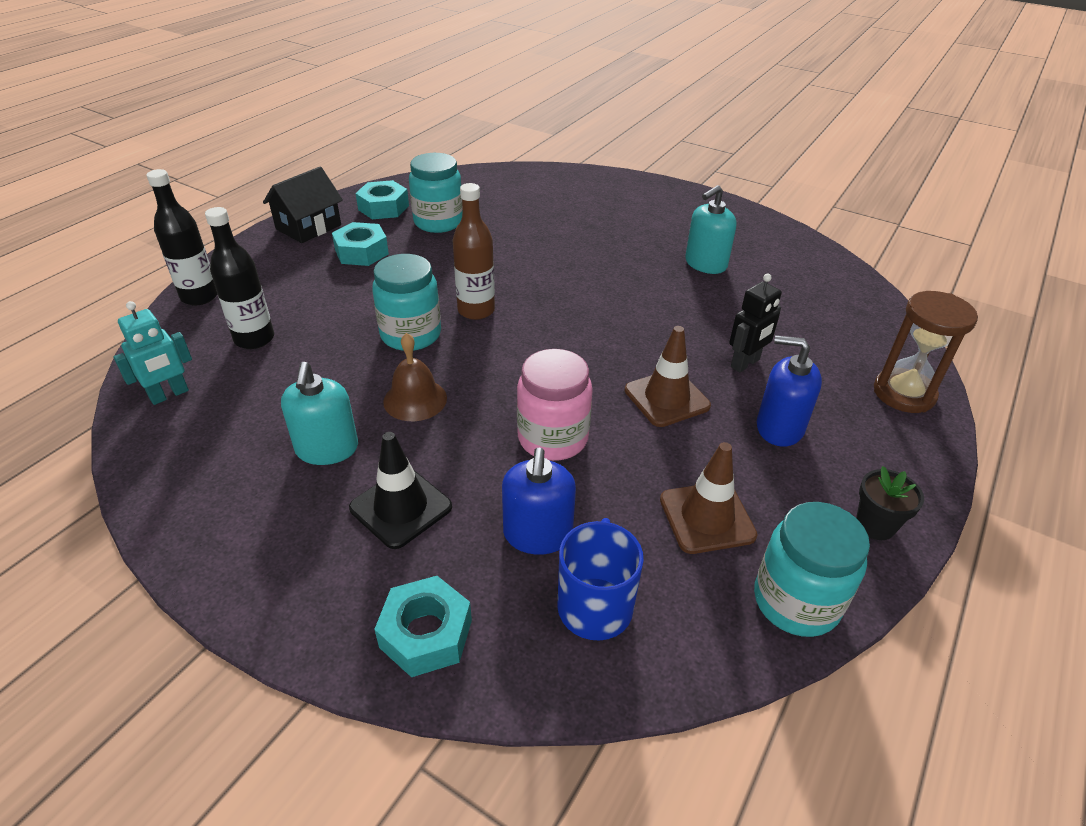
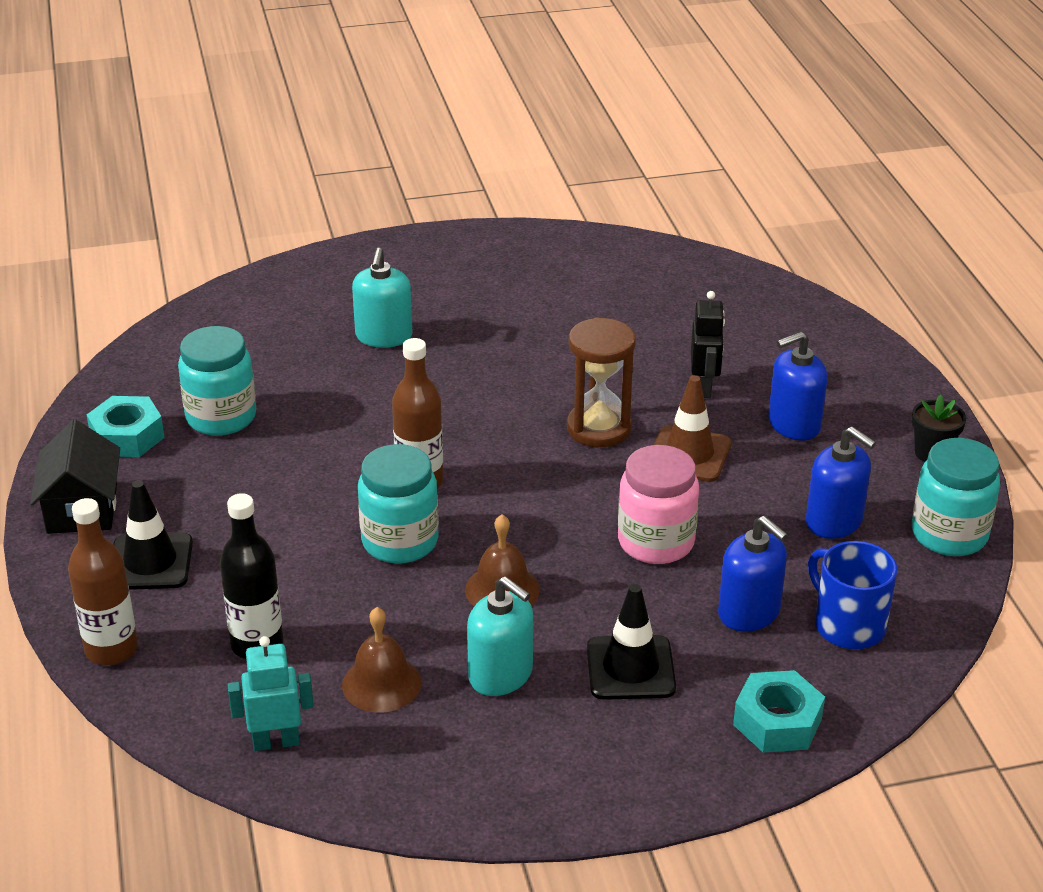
camera: 45 degrees left, 5 degrees down
(169, 395) = (276, 742): turquoise robot -> turquoise robot turned 105 degrees counterclockwise
(200, 296) = (111, 650): black bottle -> brown bottle
(265, 404) = (381, 683): none -> brown bell
(288, 268) = (150, 562): none -> black traffic cone
(361, 252) = (198, 497): turquoise nut -> none
(705, 264) = (547, 312): turquoise soap dispenser -> turquoise soap dispenser (384, 336)
(707, 517) = (834, 521): brown traffic cone -> blue soap dispenser
(904, 393) = (837, 342): brown hourglass -> brown hourglass (598, 428)

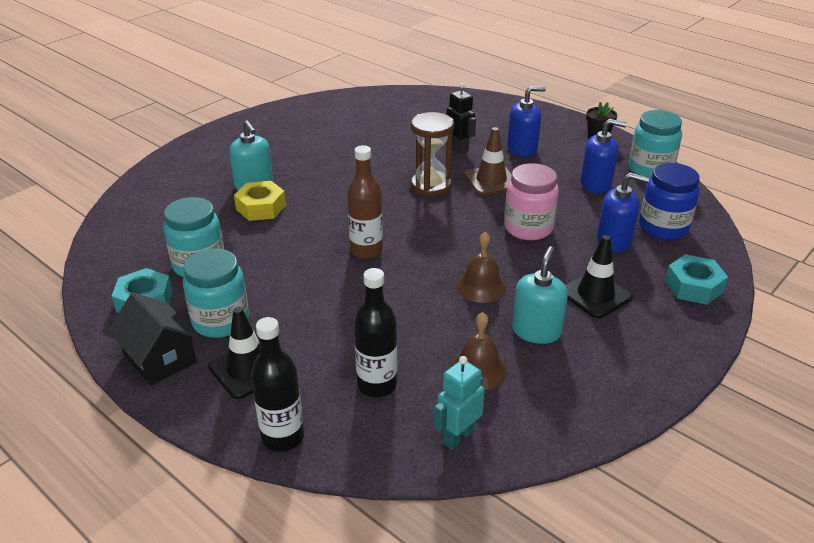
camera: 35 degrees left, 0 degrees up
(111, 650) = (283, 437): brown bottle -> black bottle
(360, 371) = (261, 207): none -> yellow nut
(400, 541) = (393, 287): turquoise jar -> turquoise jar (221, 321)
(501, 674) = (536, 331): turquoise soap dispenser -> turquoise soap dispenser turned 75 degrees counterclockwise
(793, 424) = (522, 149): blue soap dispenser -> blue soap dispenser turned 135 degrees counterclockwise
(848, 625) = (663, 227): blue mug -> blue jar

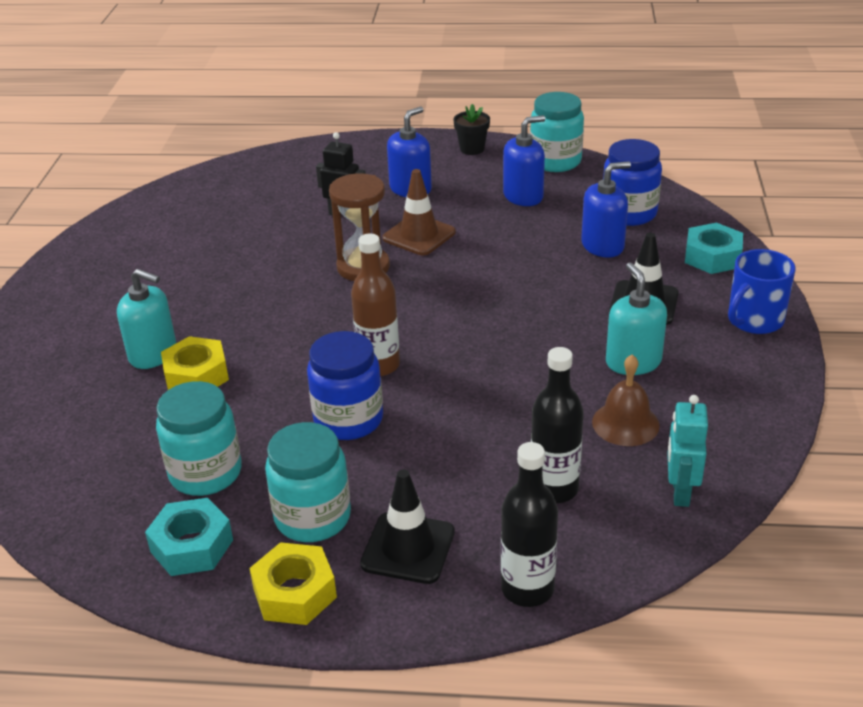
camera: 35 degrees left, 0 degrees up
(160, 358) = (294, 593): black house -> yellow nut
(309, 274) = (348, 420): none -> blue jar
(481, 286) = (535, 345): brown bell -> none
(528, 228) = (512, 268): pink jar -> none
(670, 348) = (754, 320): none -> blue mug

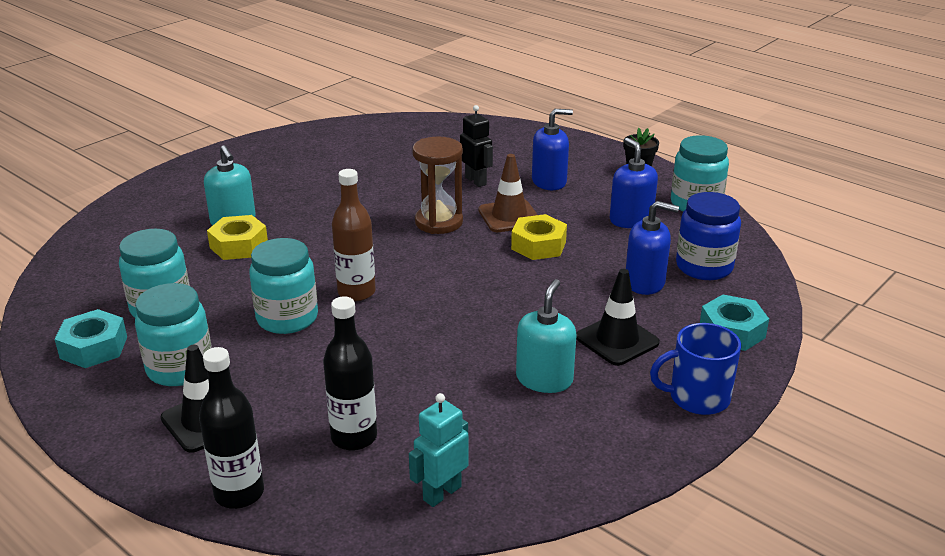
camera: 35 degrees right, 5 degrees down
(294, 593) = (105, 409): yellow nut -> yellow nut (538, 245)
(348, 420) = (287, 318): blue jar -> turquoise jar
(523, 196) = (631, 220): blue soap dispenser -> blue soap dispenser turned 120 degrees counterclockwise
(625, 423) = (473, 420): brown bell -> none

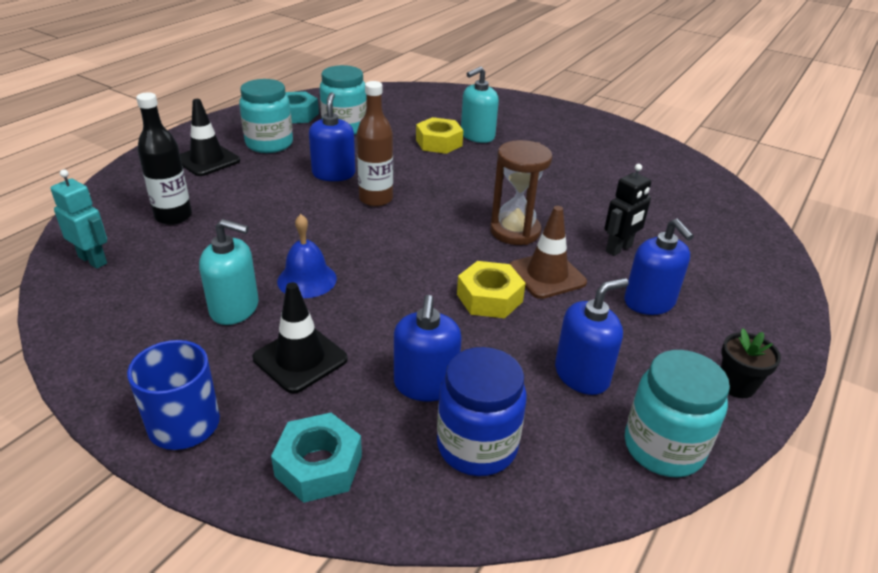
camera: 80 degrees right, 5 degrees up
(239, 493) = (126, 181): black bottle -> none
(287, 318) = (333, 174): turquoise jar -> blue soap dispenser
(501, 337) = (307, 279): none -> blue bell

